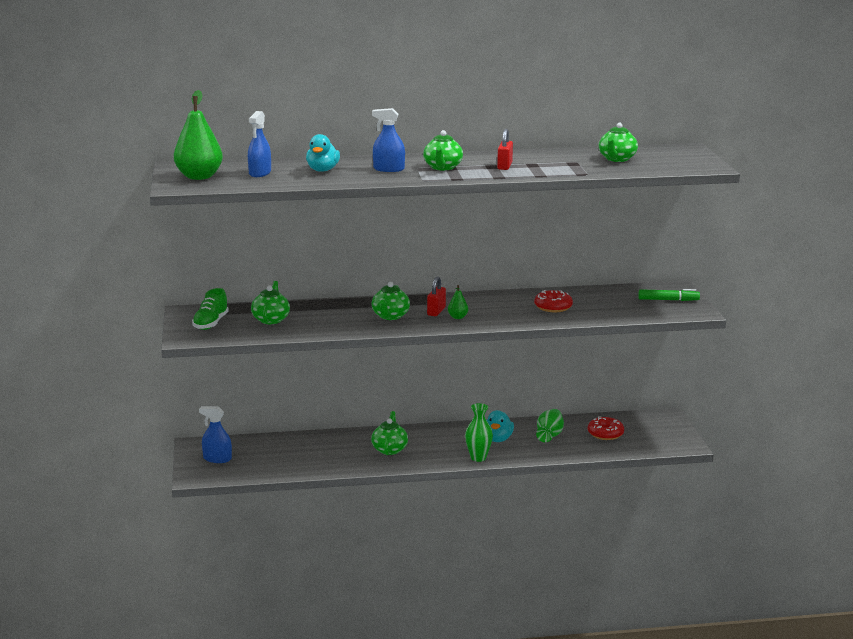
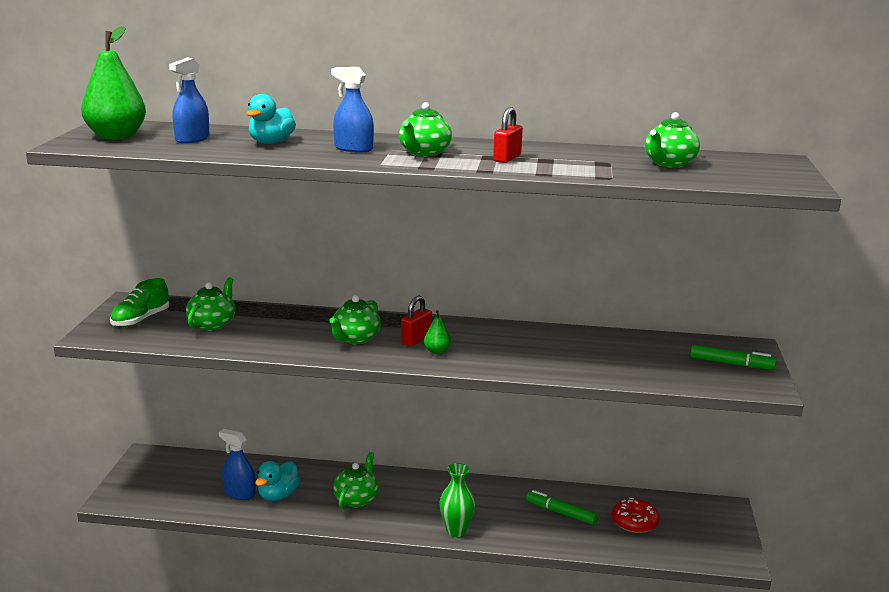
camera: 15 degrees right, 0 degrees up
(217, 459) = (156, 478): blue spray bottle -> blue spray bottle (239, 493)
(498, 439) = (494, 507): turquoise duck -> turquoise duck (278, 495)
(549, 436) = (561, 513): green vase -> green marker
(553, 307) = (569, 353): red donut -> none

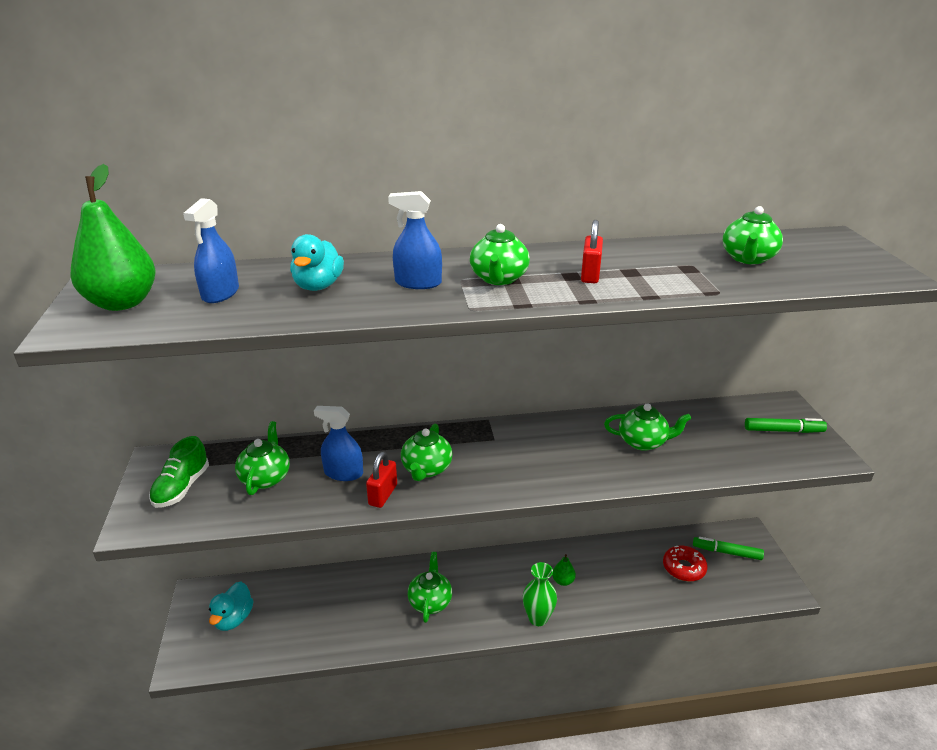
camera: 15 degrees left, 10 degrees up
(239, 493) = (313, 622): blue spray bottle -> blue spray bottle (343, 473)
(278, 495) = (353, 615): turquoise duck -> turquoise duck (233, 619)
(416, 340) = (487, 457): red padlock -> red padlock (383, 495)
(437, 351) = (516, 470): green pear -> green pear (563, 581)
(561, 513) = (618, 572): green marker -> green marker (727, 552)
(576, 351) = (643, 442): none -> green teapot

